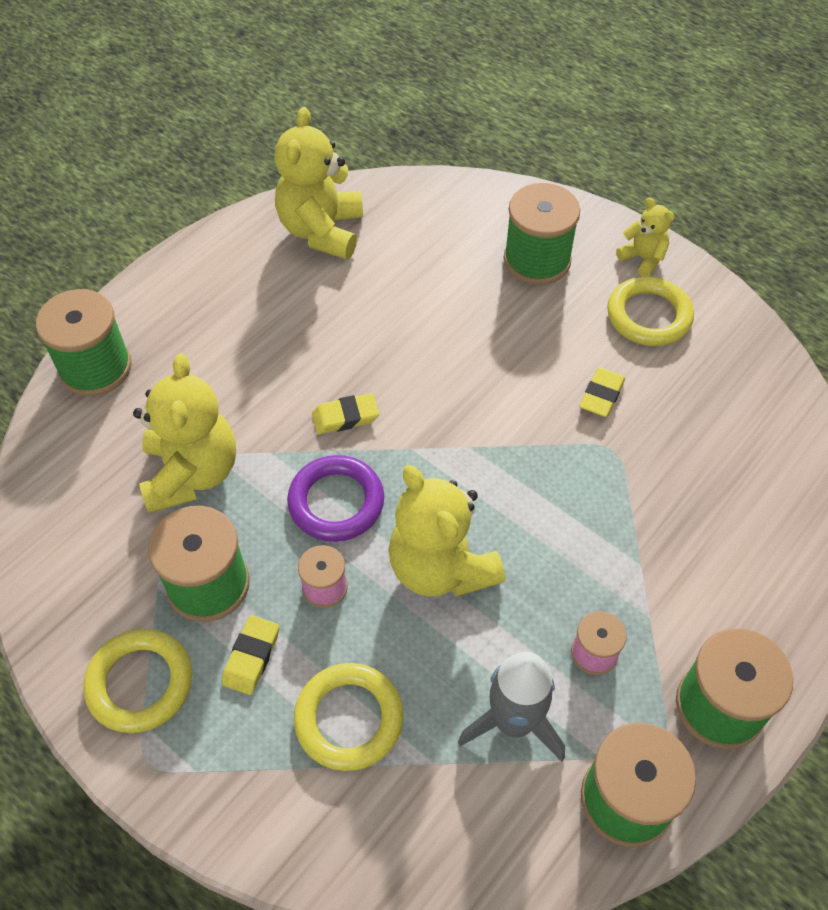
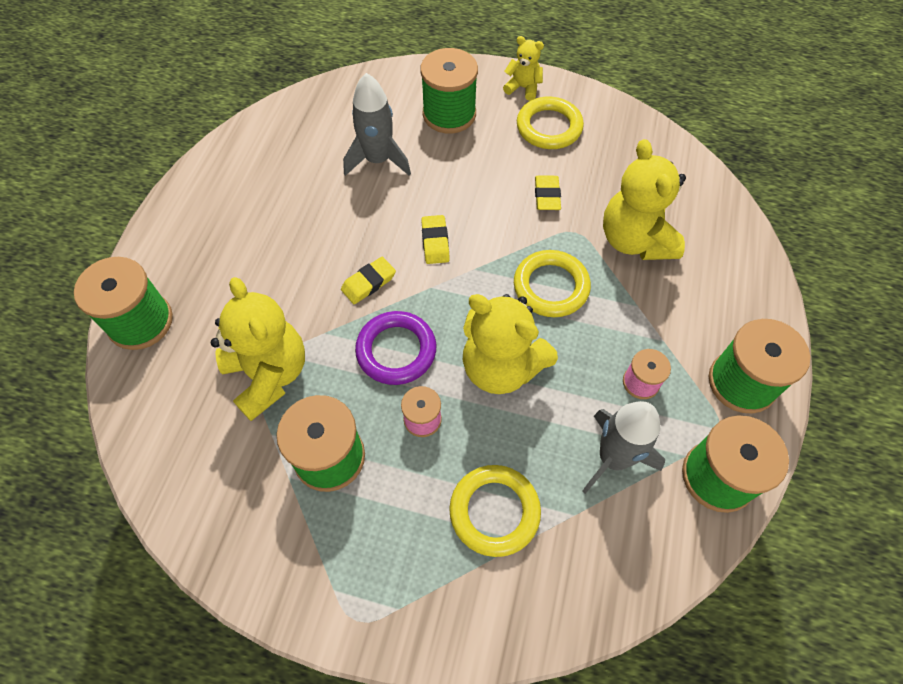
camera: 25 degrees left, 5 degrees up
(140, 683) = (316, 560): yellow ring -> yellow ring (551, 287)
(251, 657) = (394, 498): yellow eraser -> yellow eraser (435, 242)
(322, 231) = (273, 147): yellow teddy bear -> yellow teddy bear (635, 240)
(427, 285) = (378, 160): none -> grey rocket

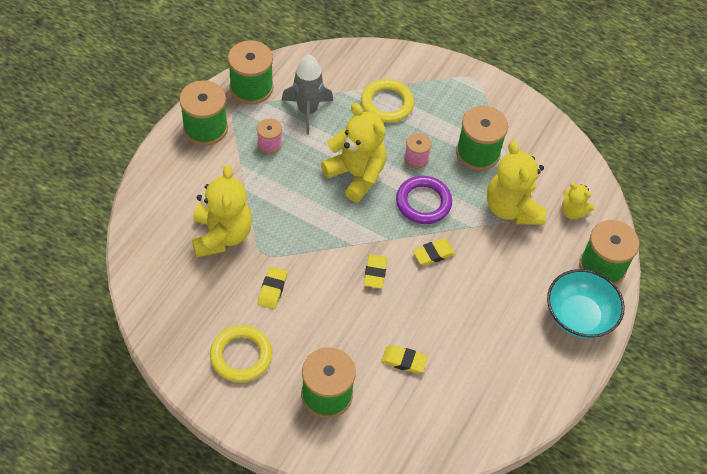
camera: 170 degrees left, 5 degrees down
(176, 252) = (579, 316): none -> turquoise bowl
(378, 160) = (404, 361): grey rocket -> yellow eraser
(523, 88) = (245, 408): yellow teddy bear -> yellow teddy bear (573, 212)
(551, 287) = (301, 217): yellow ring -> none

